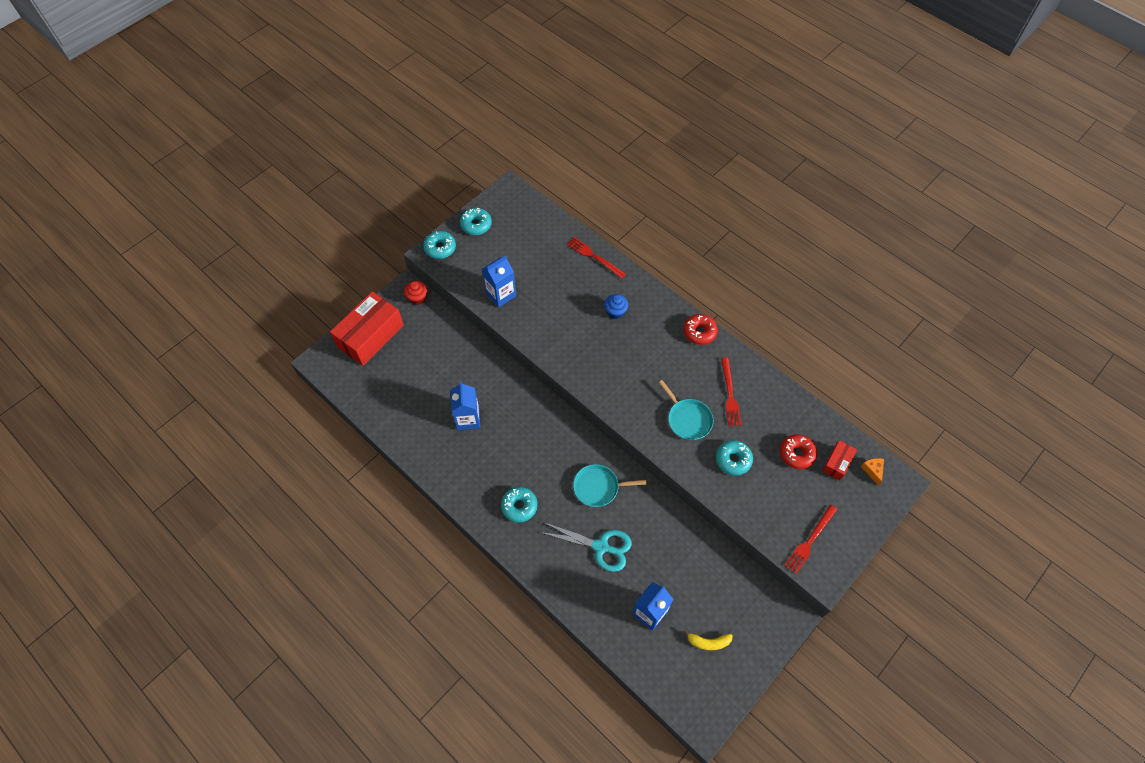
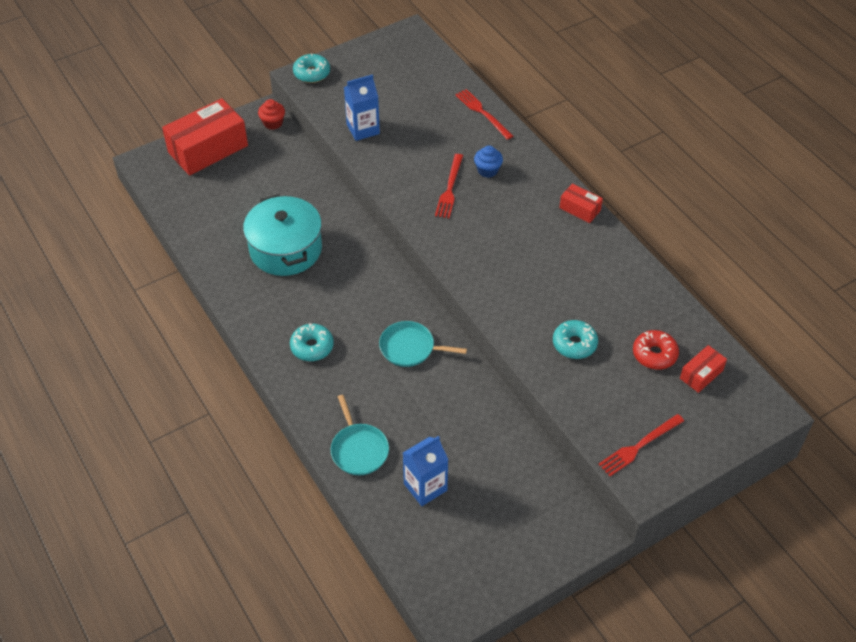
camera: 15 degrees right, 10 degrees down
(468, 419) = (285, 249): blue carton -> turquoise pot
(476, 225) = (360, 59): turquoise donut -> none
(601, 547) = (391, 408): turquoise scissors -> none
(688, 419) = (534, 292): turquoise pan -> turquoise pan (359, 449)
(699, 332) = (580, 209): red donut -> red box
(708, 642) = (484, 534): yellow banana -> none
(730, 394) = (594, 278): red fork -> red fork (450, 188)
(872, 470) = (743, 391): orange cheese -> none

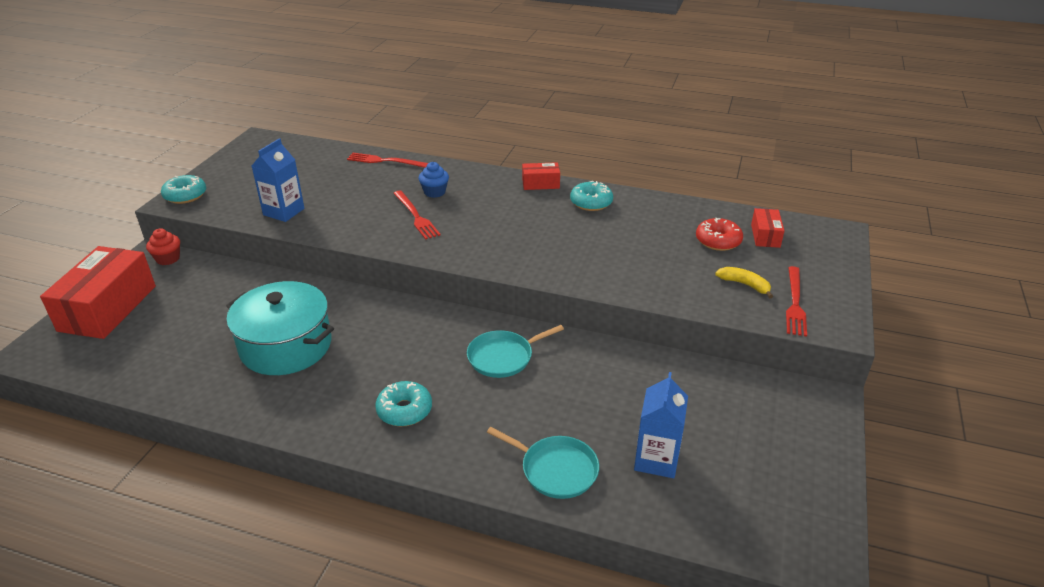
camera: 40 degrees left, 15 degrees down
(574, 344) = (653, 265): turquoise donut -> turquoise donut (591, 202)
(622, 406) = (744, 285): none -> yellow banana

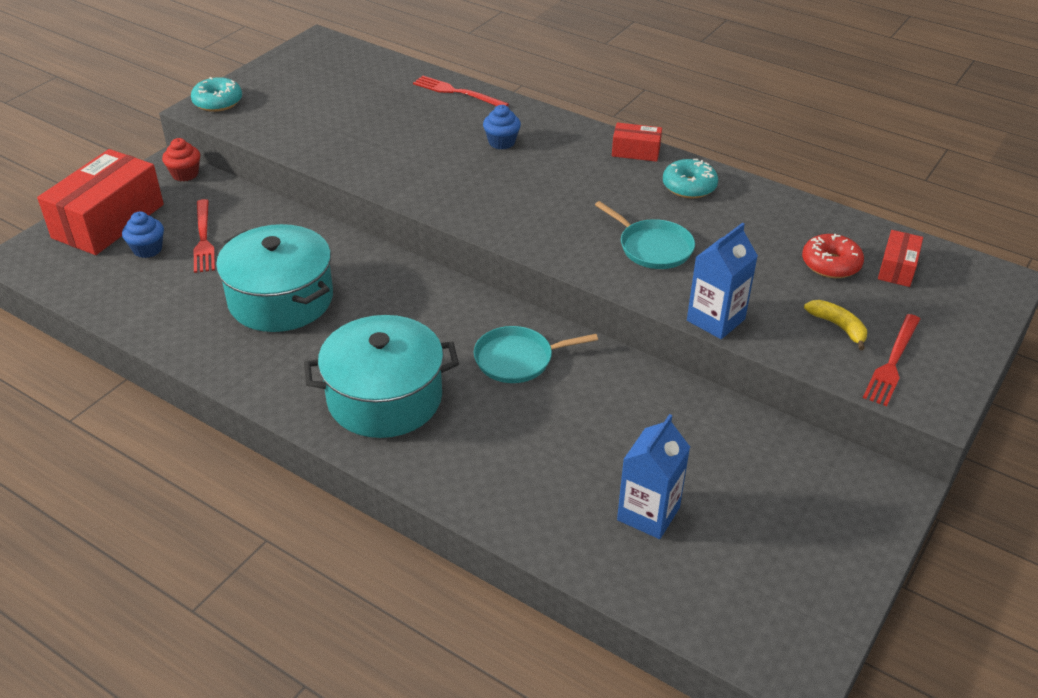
camera: 15 degrees right, 5 degrees up
(151, 325) = (147, 249): none -> blue cupcake
(284, 212) = (319, 139): blue carton -> blue carton (715, 320)
(404, 410) = (385, 398): turquoise donut -> turquoise pot
(416, 216) = (468, 170): red fork -> red fork (203, 239)
(556, 469) = (528, 499): turquoise pan -> turquoise pan (652, 247)

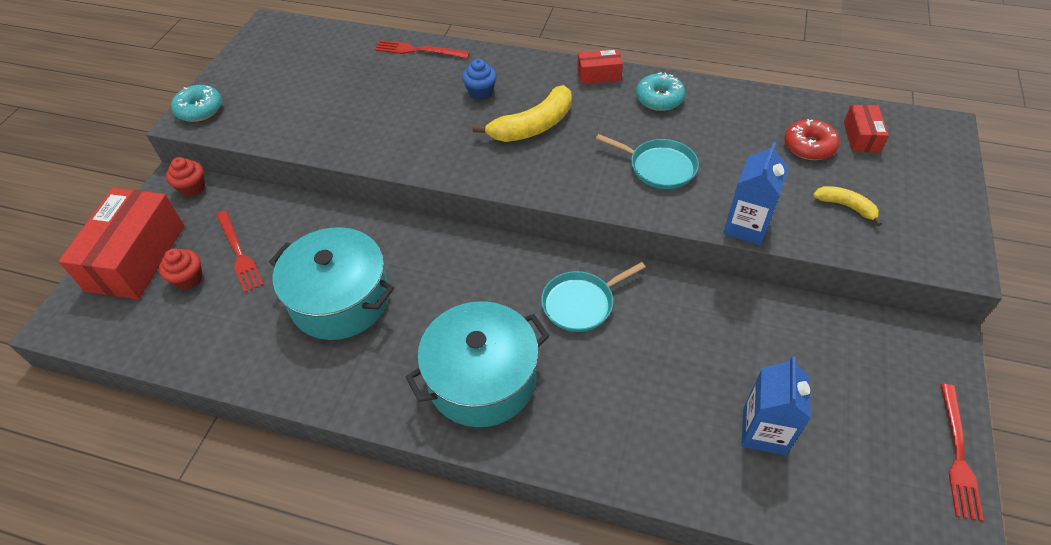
camera: 15 degrees left, 10 degrees up
(147, 249) = (188, 279): blue cupcake -> red cupcake
(539, 183) = (533, 126): none -> yellow banana
(892, 362) = (905, 230): red fork -> red fork (958, 454)

